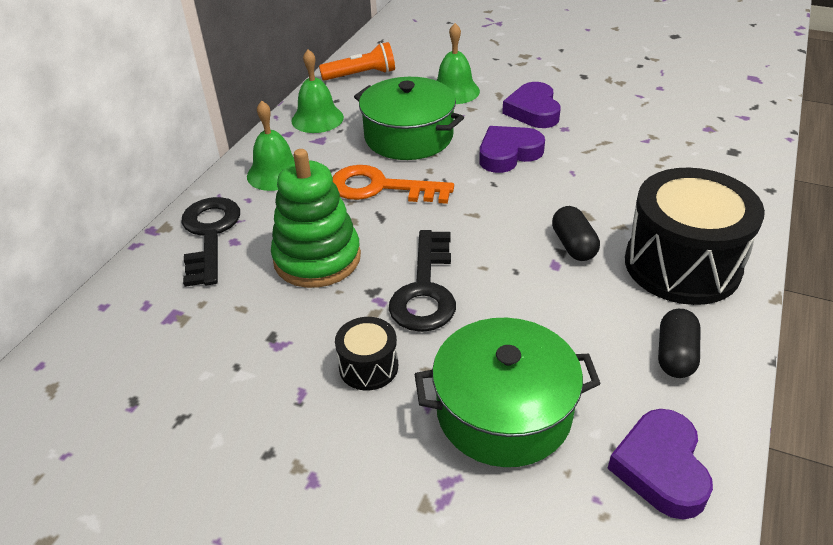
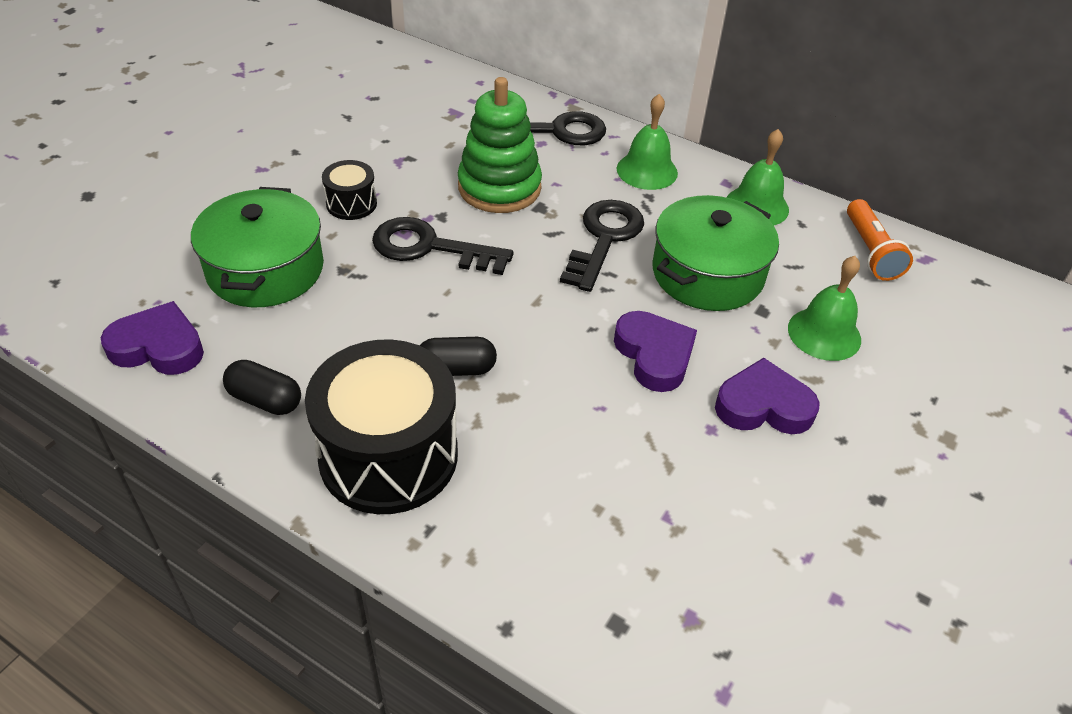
camera: 95 degrees right, 5 degrees up
(381, 187) = (604, 239): orange key -> black key

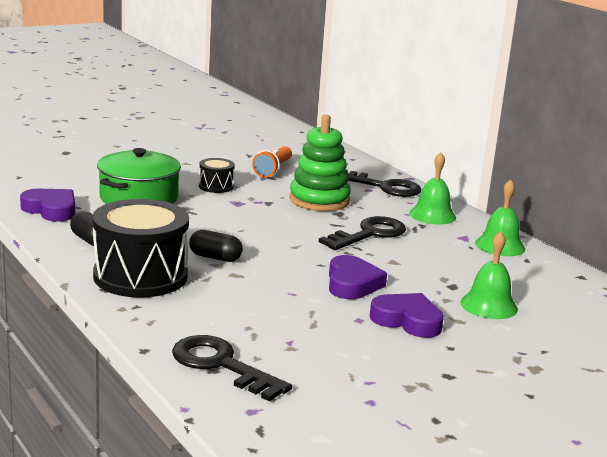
camera: 25 degrees right, 25 degrees down
(430, 247) = (248, 212): black key -> black key (222, 365)
(707, 273) = (428, 263): green pot -> none
(870, 251) = (569, 282): orange flashlight -> orange flashlight (273, 170)

